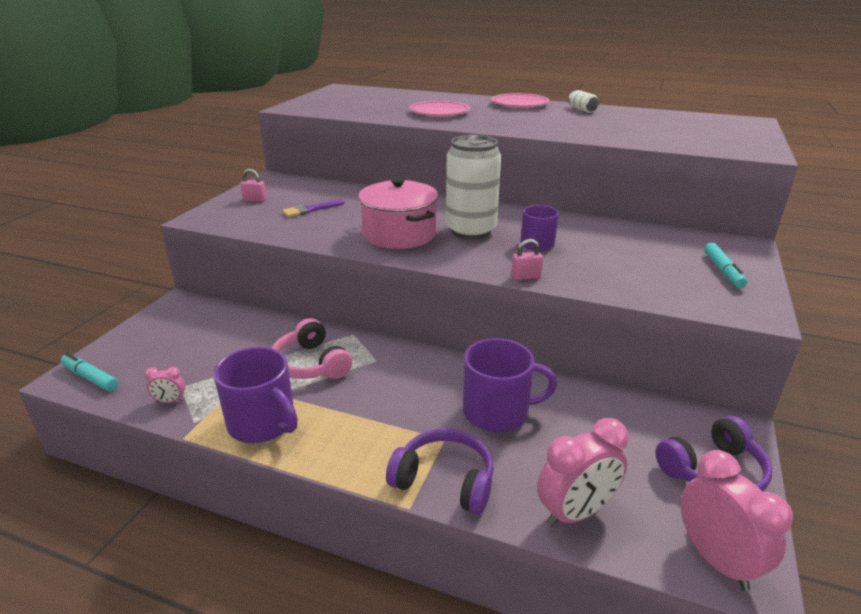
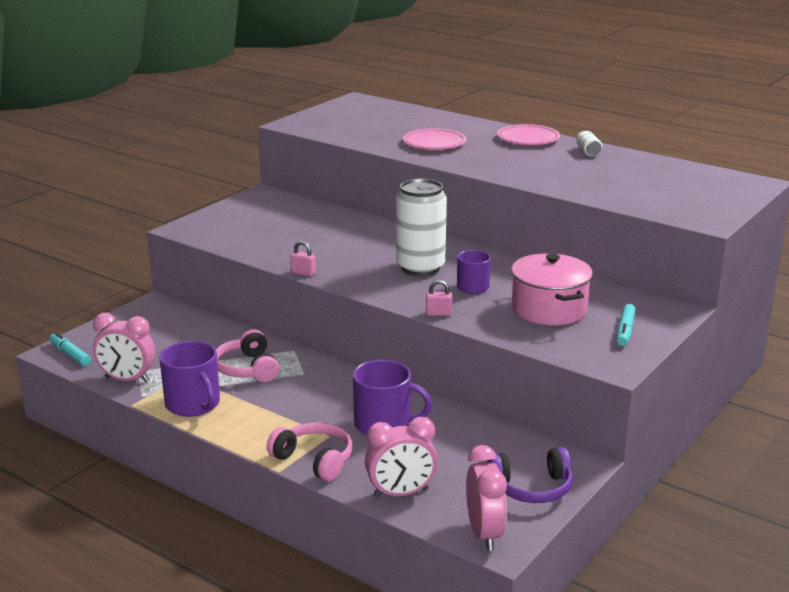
camera: 15 degrees right, 5 degrees down
(170, 401) = (127, 379): pink clock -> pink clock, size x2.11
(254, 200) = (237, 215): pink padlock -> pink padlock (303, 273)
(310, 210) = (284, 231): purple brush -> none
(399, 234) = (352, 263): pink pot -> pink pot (549, 309)
(444, 480) = (314, 460): purple headphones -> pink headphones

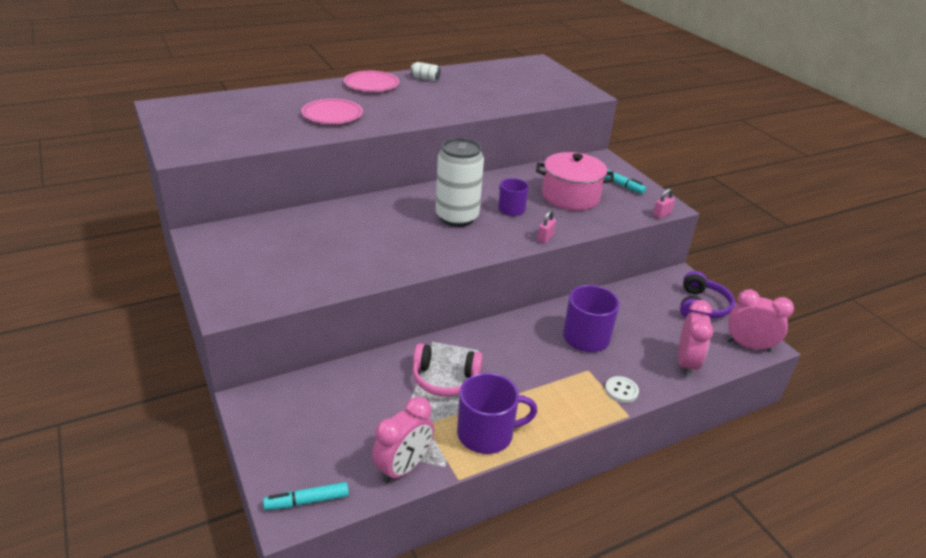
camera: 65 degrees left, 10 degrees up
(303, 273) = (413, 272): pink padlock -> pink padlock (661, 214)
(314, 460) = (621, 390): pink headphones -> white button

